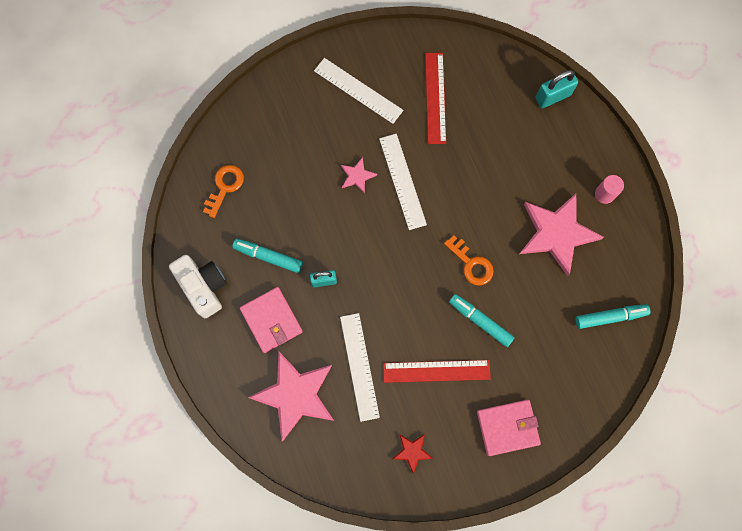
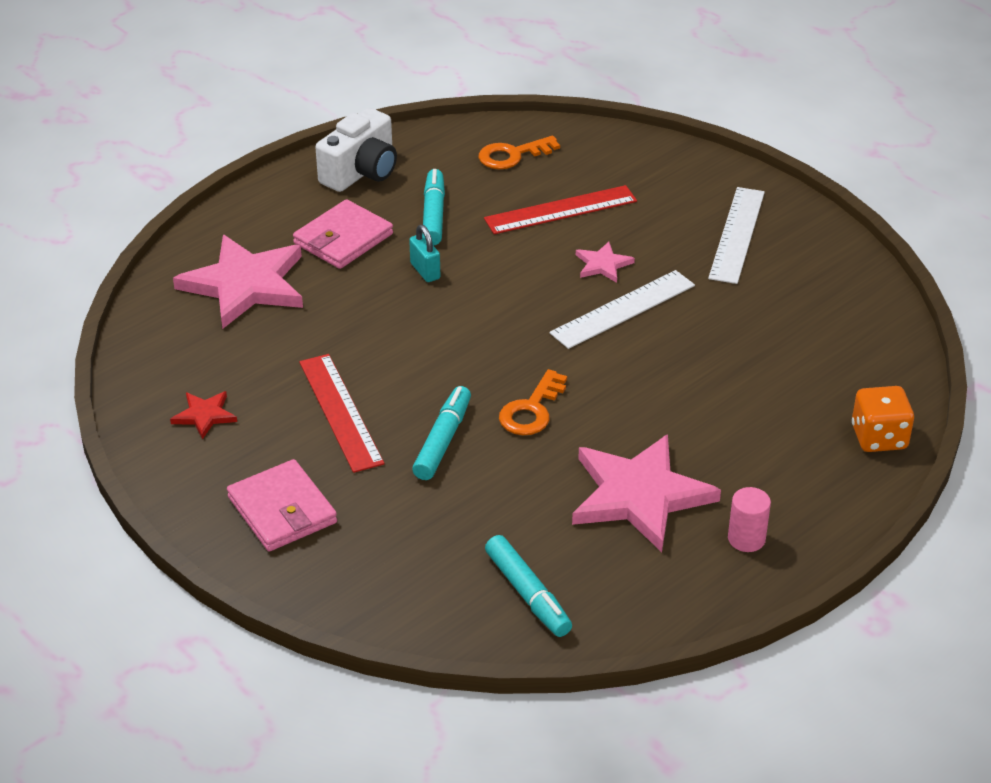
camera: 70 degrees right, 35 degrees down
(225, 187) = (512, 155): orange key -> orange key turned 150 degrees clockwise
(359, 366) = (313, 334): white ruler -> none
(435, 98) = (781, 311): red ruler -> red ruler (561, 210)
(553, 96) = (879, 437): turquoise padlock -> orange dice

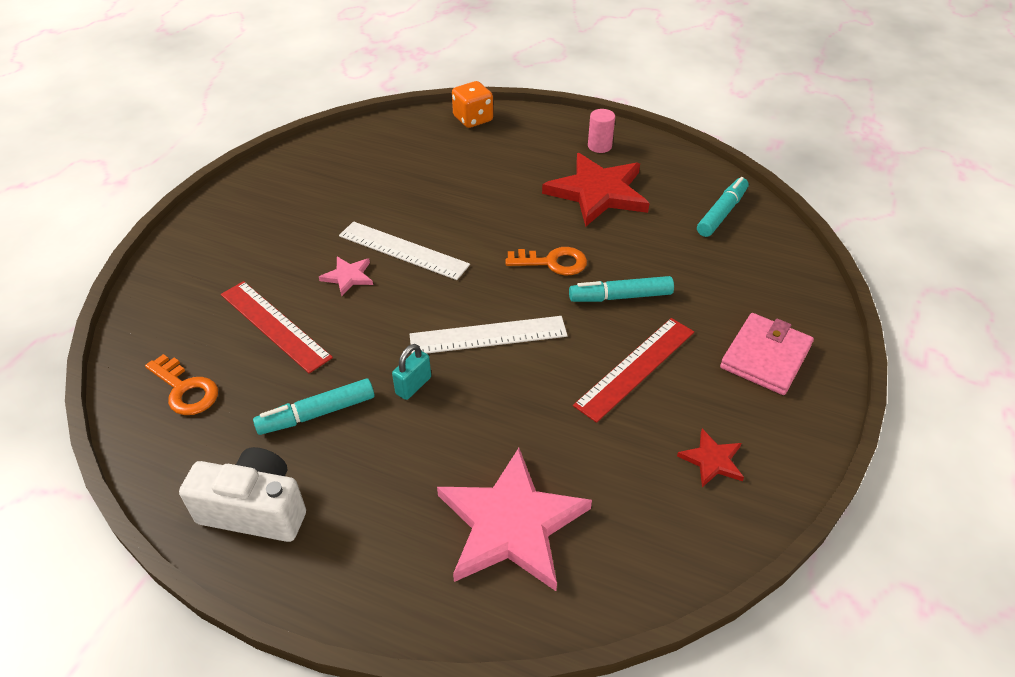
camera: 115 degrees left, 5 degrees up
(343, 239) = (390, 472): pink wallet -> none
(639, 495) = (598, 192): pink star -> red star
(736, 234) = (273, 217): white ruler -> white ruler (488, 336)

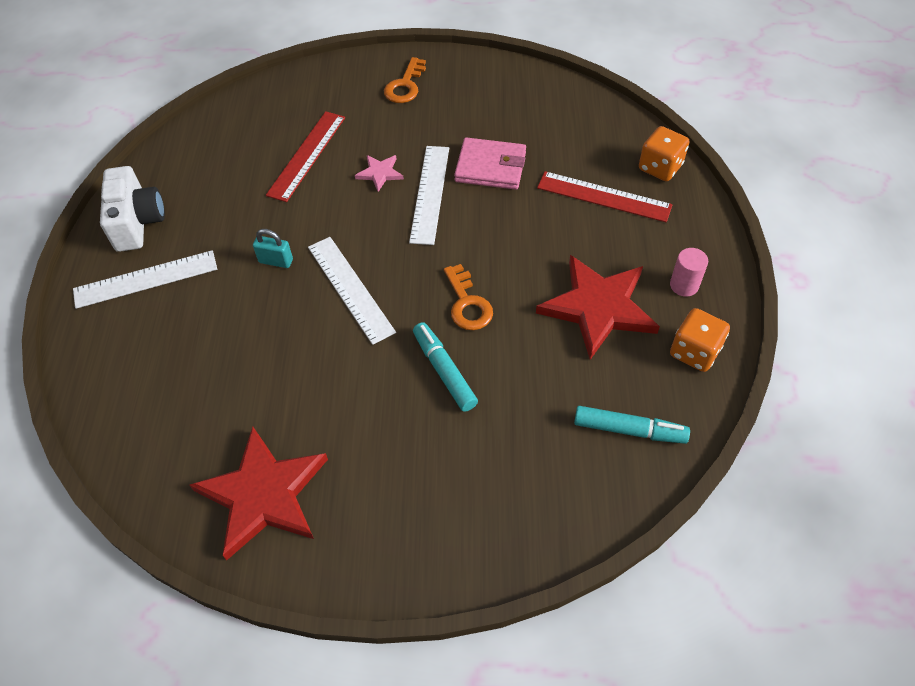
camera: 70 degrees right, 10 degrees up
(185, 389) = (227, 139): orange key -> orange key (405, 85)
(317, 413) = (229, 217): turquoise marker -> none
(360, 517) = (145, 279): none -> white ruler
(511, 524) = (161, 369): pink star -> none
(635, 367) = (354, 408): red ruler -> red ruler (604, 196)
(664, 161) = (694, 352): none -> orange dice
(712, 460) = (263, 495): red star -> red star, size x2.20
(765, 357) = (412, 516): pink wallet -> pink wallet (490, 167)

